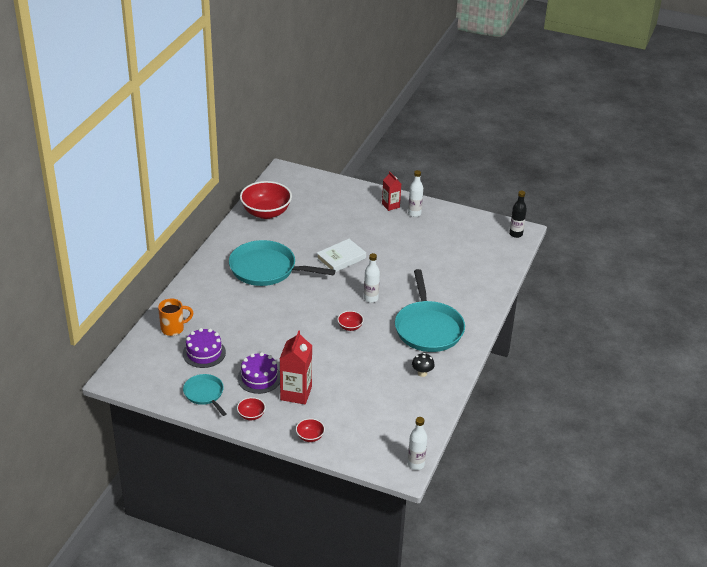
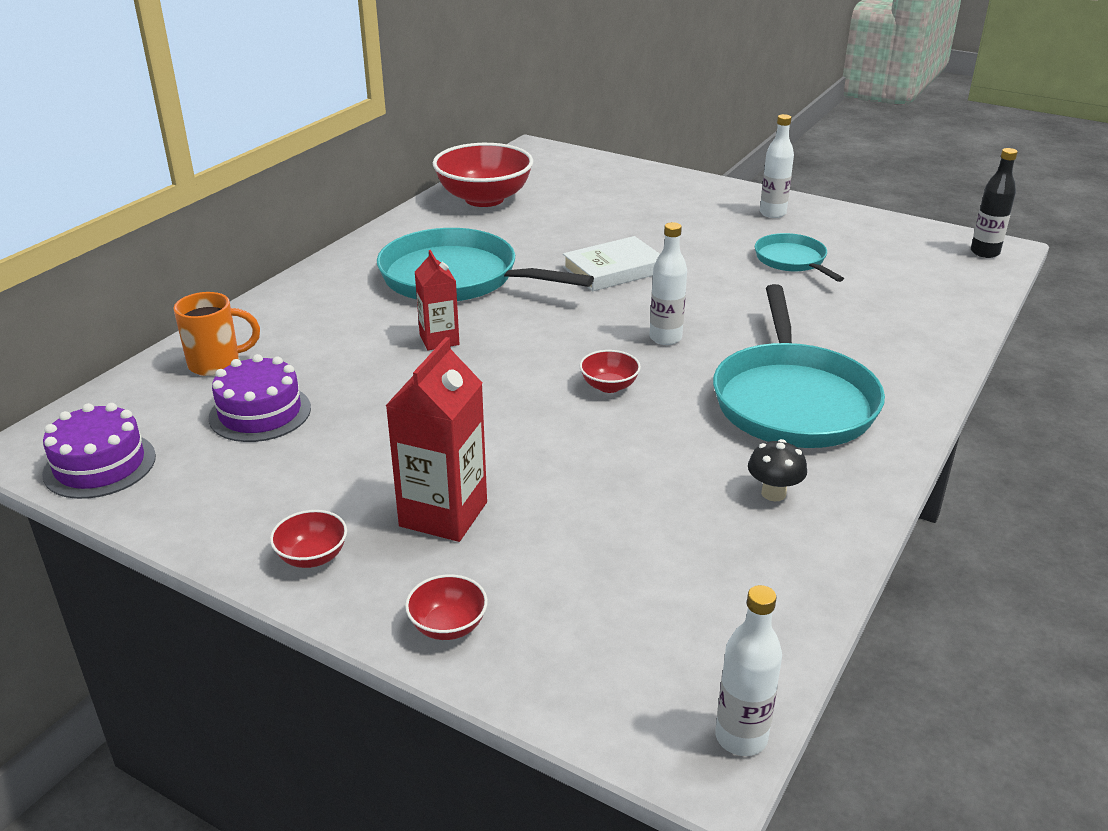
camera: 10 degrees right, 5 degrees down
(204, 394) = (219, 497): turquoise pan -> turquoise pan (792, 260)
(259, 378) = (365, 473): purple cake -> purple cake (100, 465)
(390, 205) = (726, 200): red carton -> red carton (439, 340)

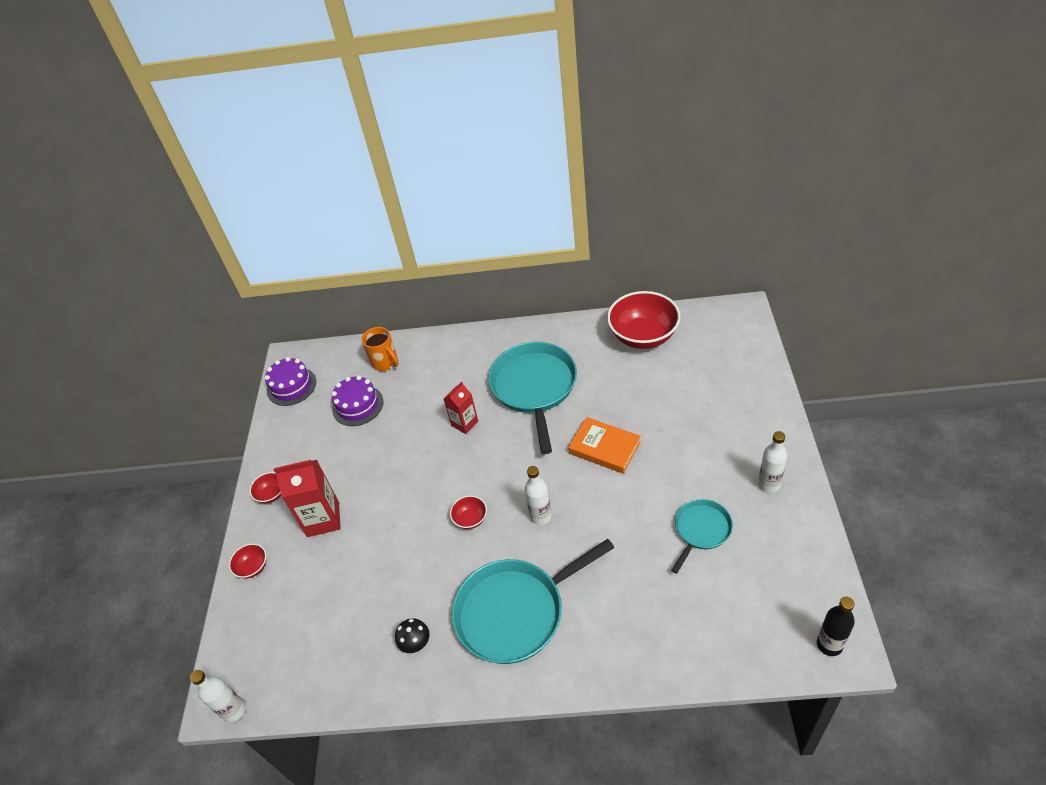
camera: 65 degrees right, 15 degrees up
(614, 270) = (604, 448): white book -> orange book

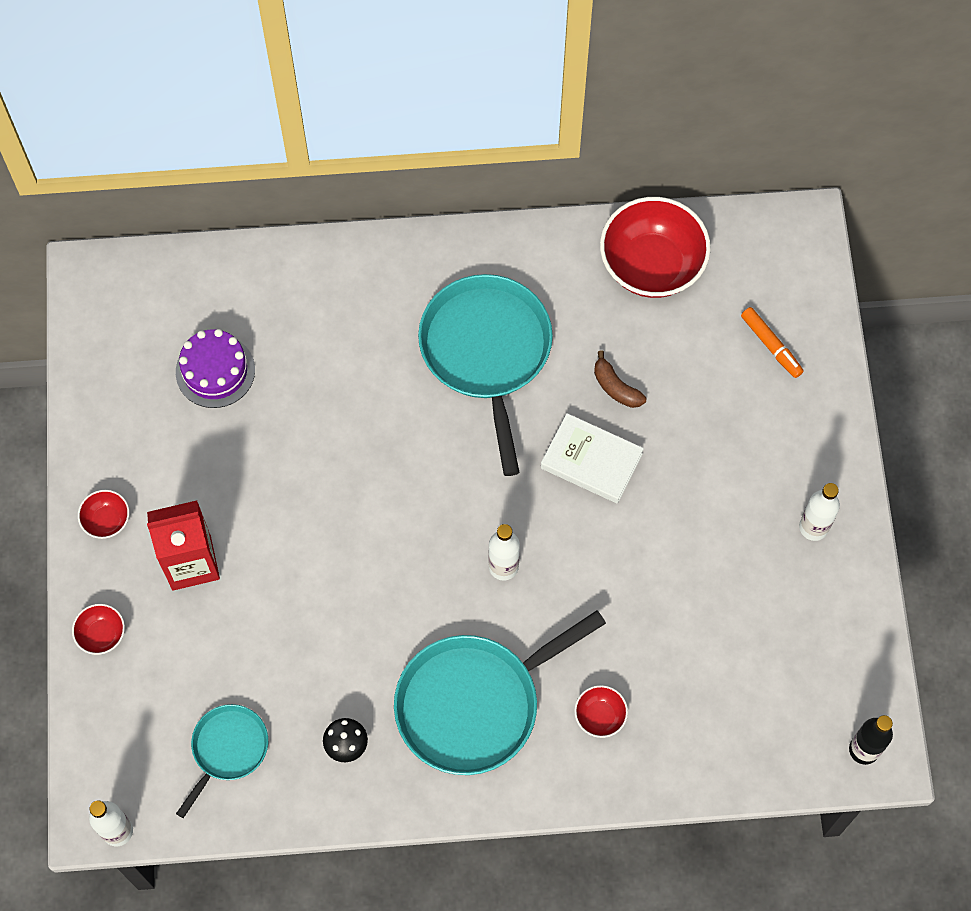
camera: 10 degrees left, 20 degrees up
(291, 386) = (102, 329): purple cake -> none
(385, 362) = (249, 292): orange mug -> none
(464, 423) = (384, 411): red carton -> none
(470, 519) = (405, 568): red bowl -> red bowl (600, 716)
(604, 448) = (591, 461): orange book -> white book
(621, 404) = (616, 387): none -> brown banana
(701, 530) = (719, 593): turquoise pan -> turquoise pan (228, 749)
(727, 376) = (771, 345): none -> orange marker

